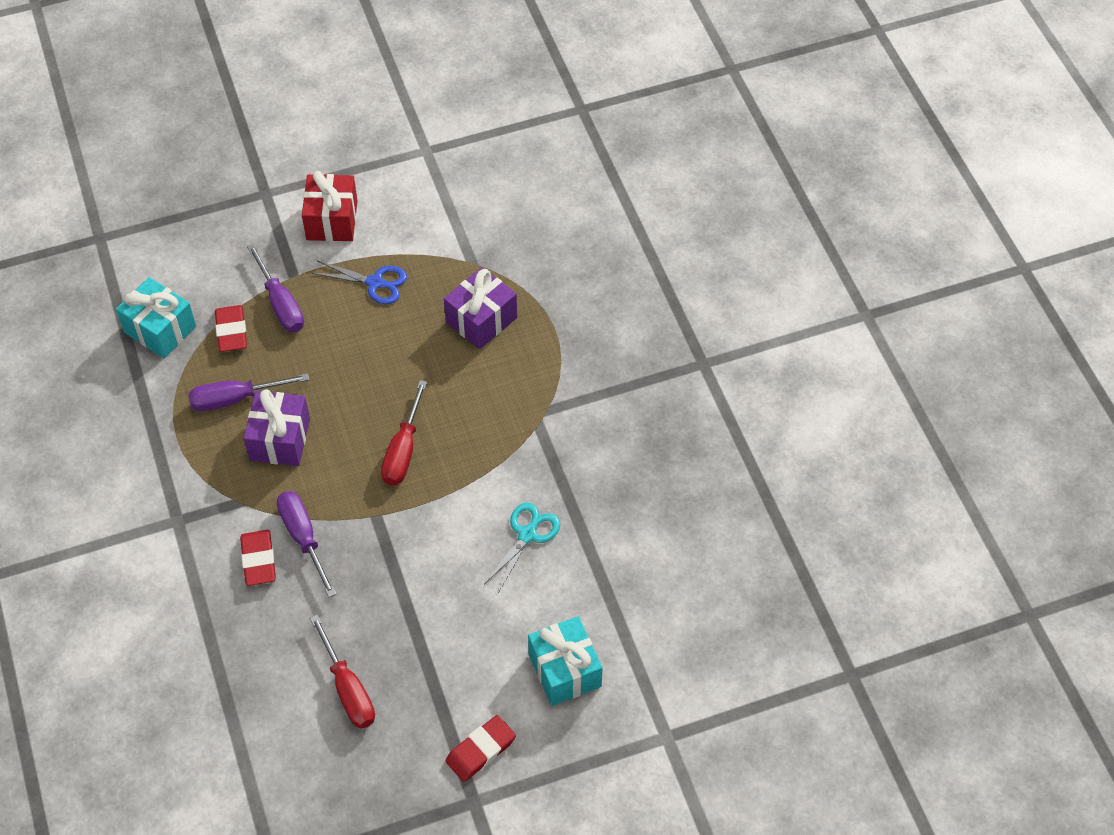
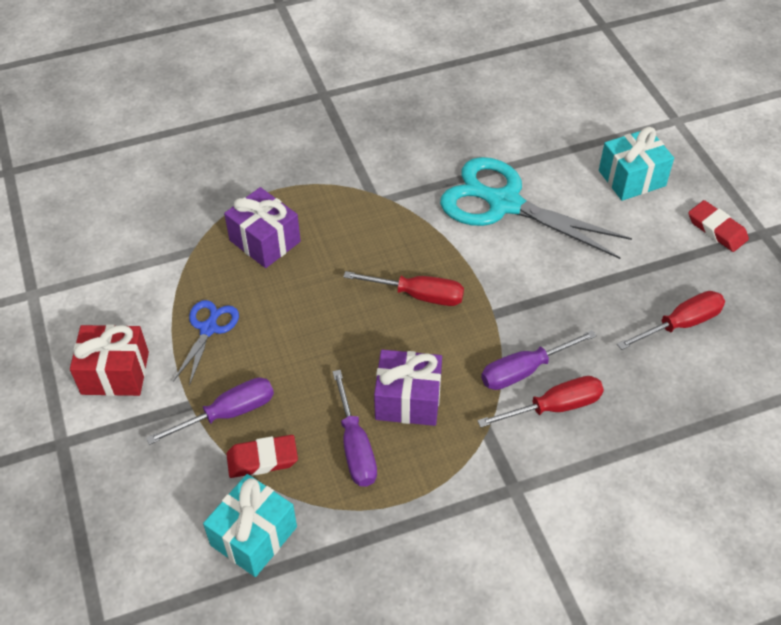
camera: 90 degrees left, 5 degrees down
(259, 560) = (554, 407): red eraser -> red screwdriver
(528, 534) = (503, 203): turquoise scissors -> turquoise scissors, size x2.03

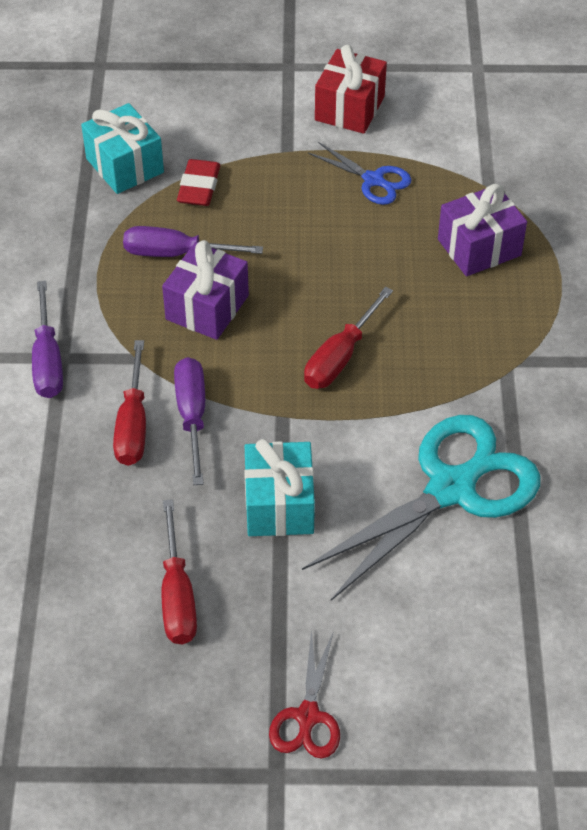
camera: 110 degrees right, 0 degrees up
(228, 413) = (262, 174): purple screwdriver -> purple screwdriver (48, 360)
(632, 178) = (443, 656): turquoise gift -> turquoise gift (279, 504)
(716, 229) = (307, 717): red eraser -> red scissors

